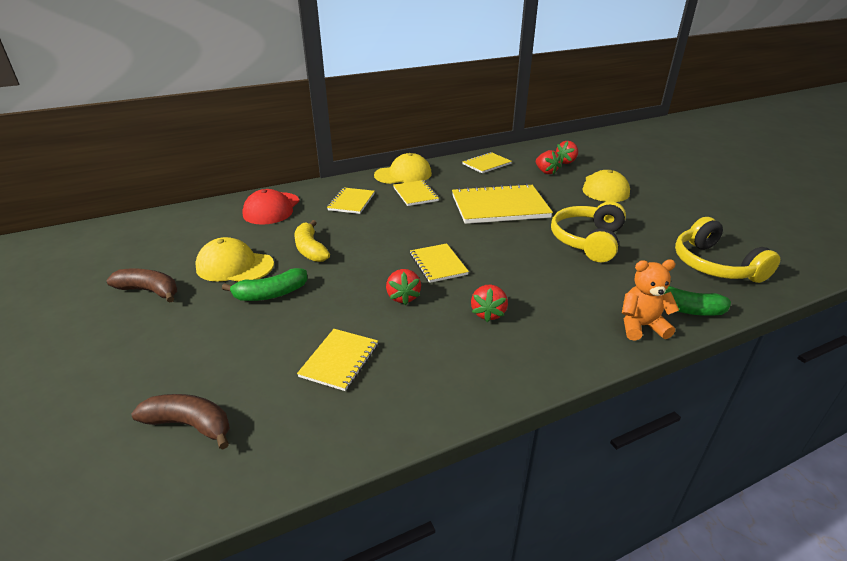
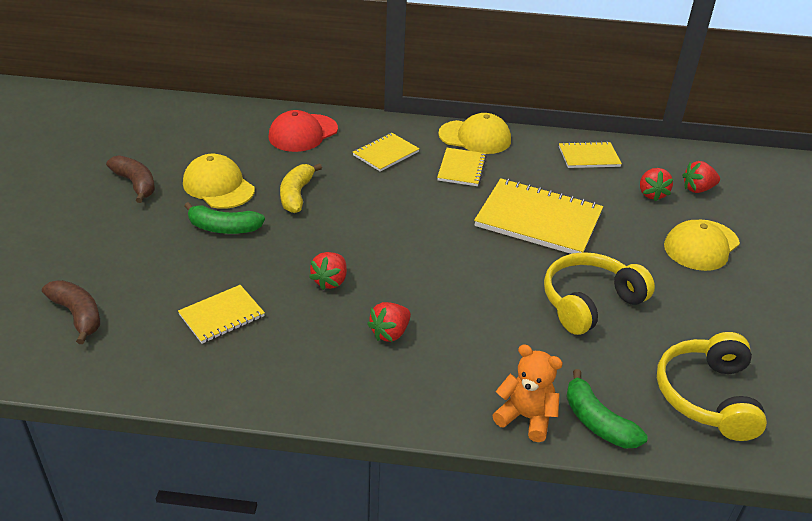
camera: 30 degrees right, 5 degrees up
(438, 264) = (398, 261): yellow notebook -> none

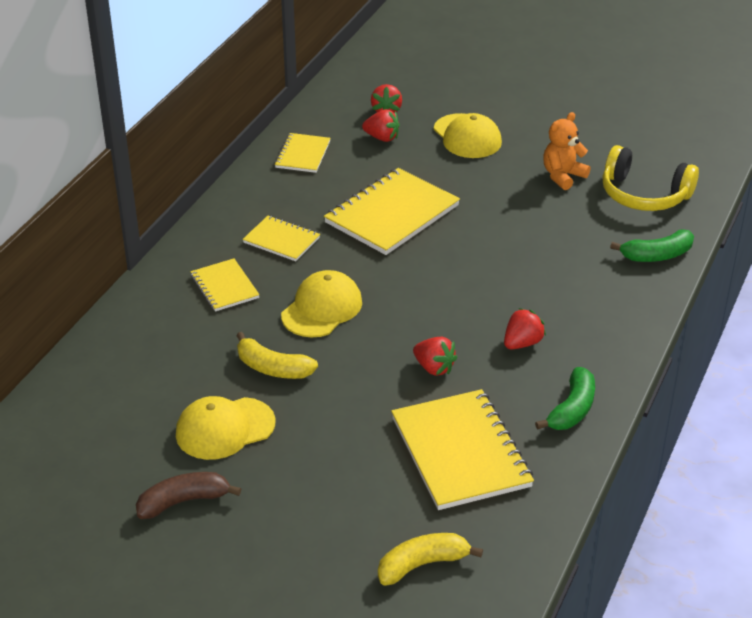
camera: 70 degrees left, 0 degrees up
(78, 315) = (422, 564): brown banana -> yellow banana
(222, 315) = (460, 452): yellow notebook -> yellow notebook, size x1.83
(223, 228) = (311, 434): green banana -> green banana (572, 409)
(303, 133) = (145, 343): red cap -> none
(390, 333) = (522, 343): red strawberry -> red strawberry turned 105 degrees counterclockwise
(475, 137) = (226, 217): yellow cap -> yellow cap (322, 308)
(526, 417) = (644, 290): orange teddy bear -> orange teddy bear (563, 176)
(589, 302) = (519, 219): yellow headphones -> none

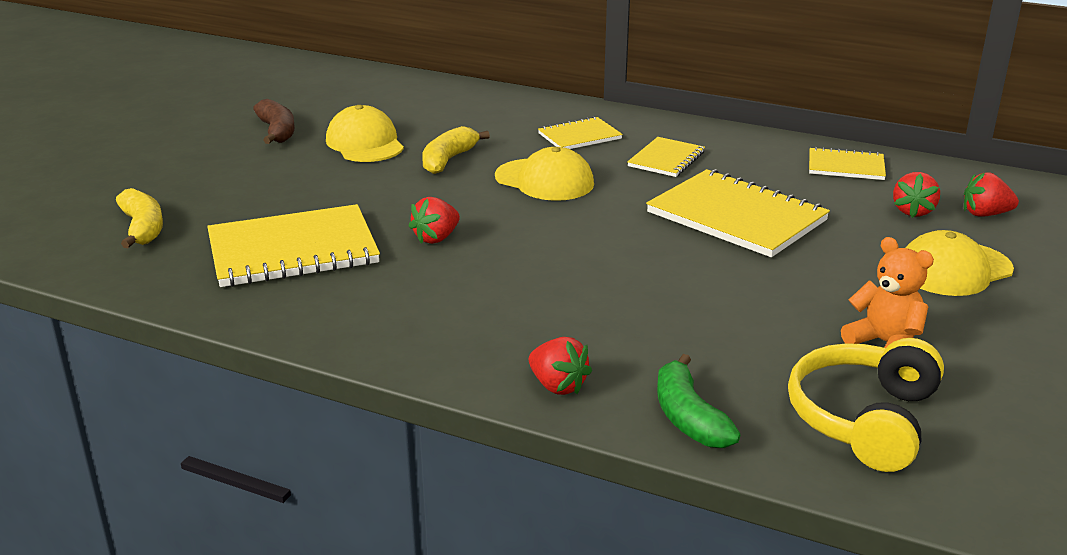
camera: 90 degrees right, 10 degrees down
(522, 343) = (476, 293): red strawberry -> red strawberry (557, 386)
(572, 409) = (343, 321): green banana -> none

